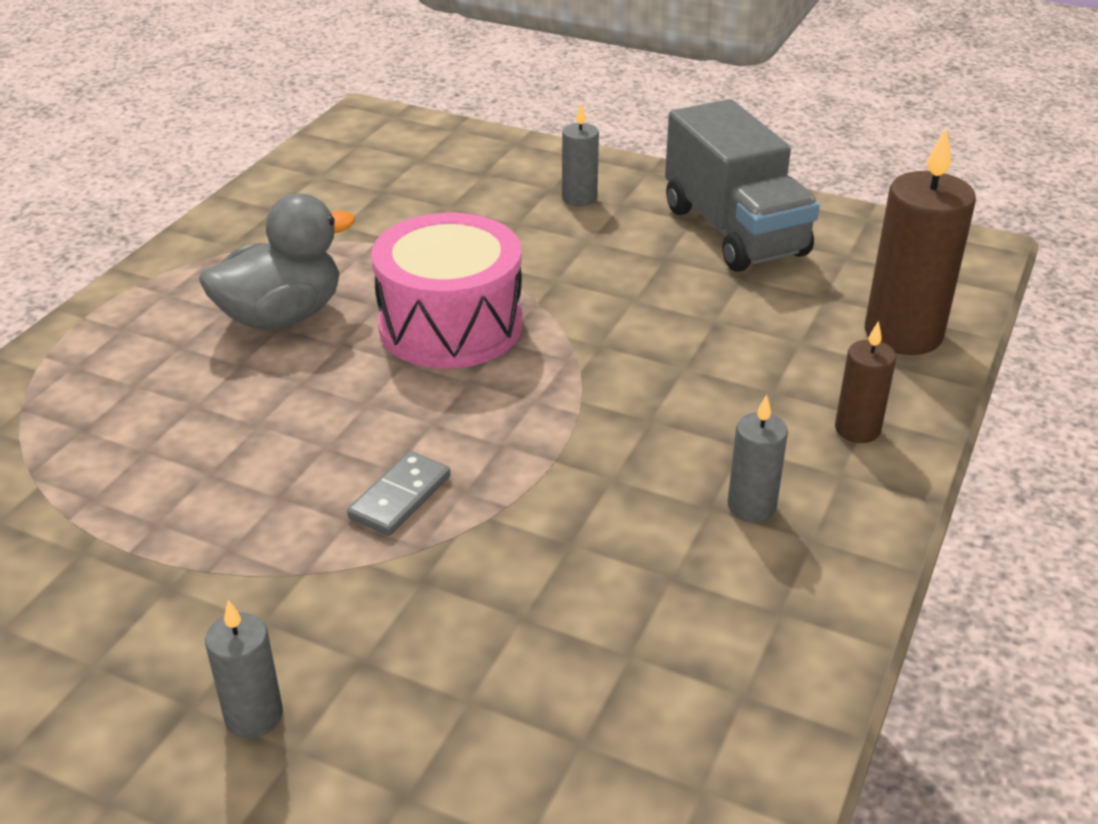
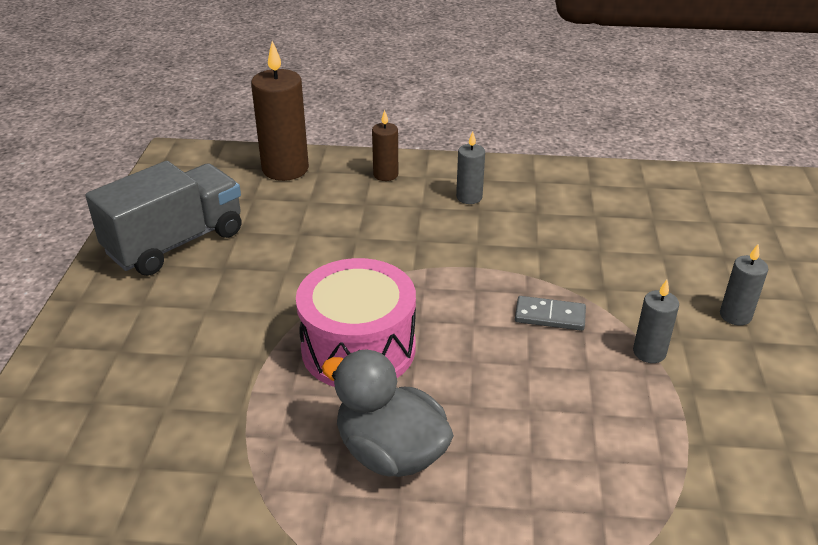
camera: 110 degrees left, 0 degrees up
(579, 198) = (136, 328): grey candle -> grey candle (649, 352)

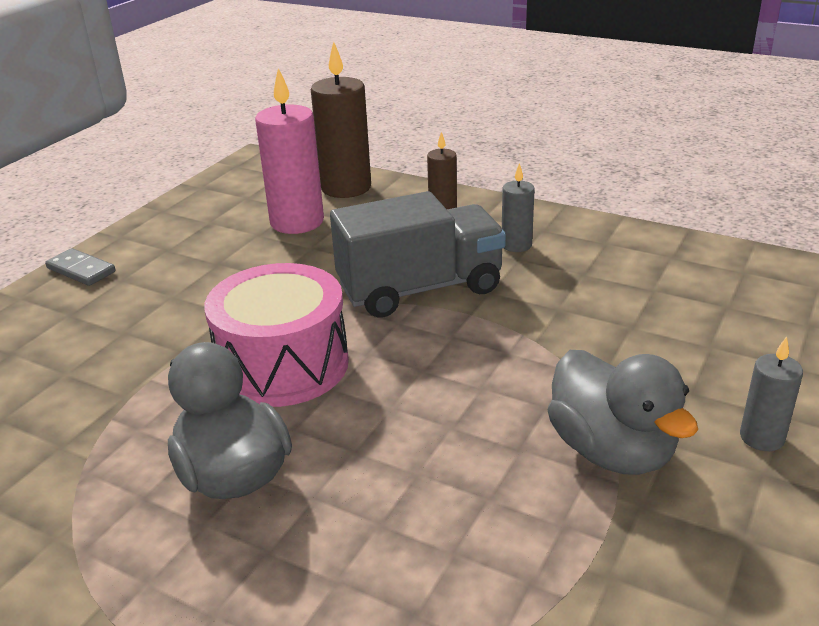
camera: 25 degrees right, 5 degrees down
(176, 243) = (193, 234): grey truck -> grey truck (420, 289)
(266, 212) = (297, 222): none -> pink candle
(550, 316) = (517, 382): grey domino -> grey domino (81, 270)
(649, 352) = (611, 451): grey candle -> grey duck

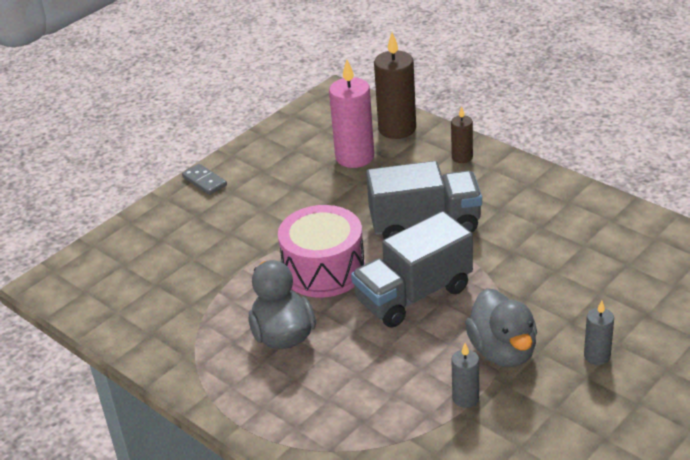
camera: 15 degrees right, 5 degrees up
(436, 384) = (413, 295): none -> grey truck
(516, 245) = (503, 196): grey candle -> grey candle (465, 398)

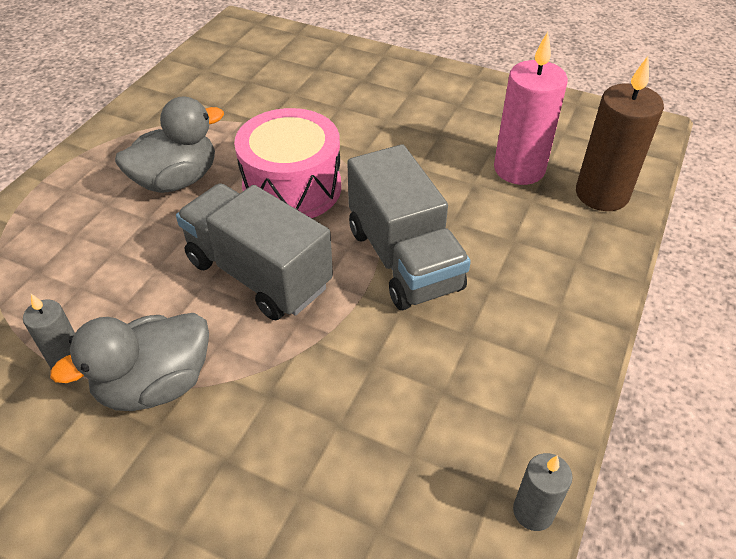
camera: 70 degrees right, 10 degrees up
(204, 181) = (421, 71): grey domino -> none
(462, 157) = (571, 271): brown candle -> none
(597, 356) = (148, 507): grey candle -> grey candle (533, 511)

